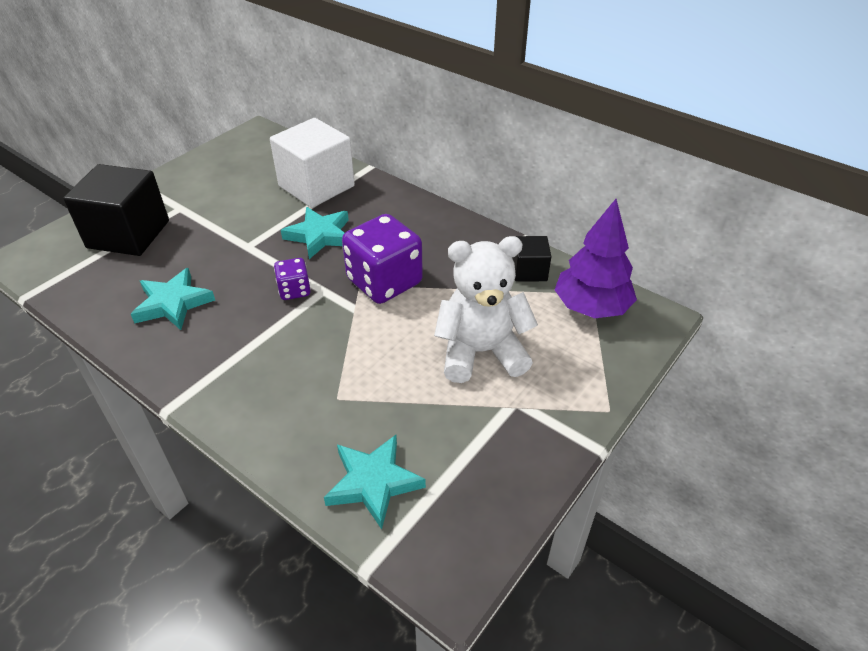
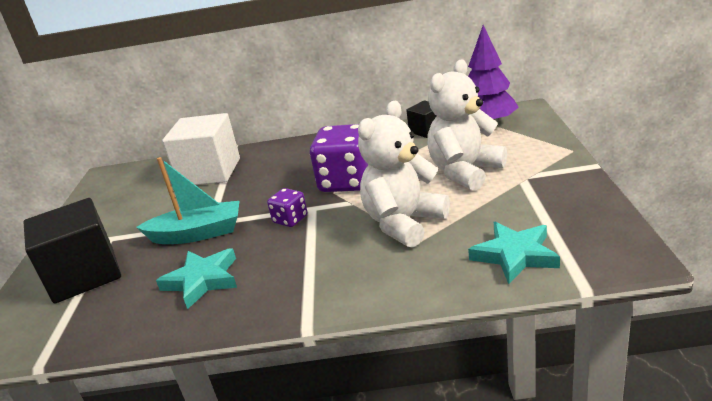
camera: 35 degrees left, 15 degrees down
(227, 251) = (198, 233): none -> turquoise boat
(319, 235) = (258, 189): turquoise star -> none
(354, 368) = (403, 223): none -> white teddy bear

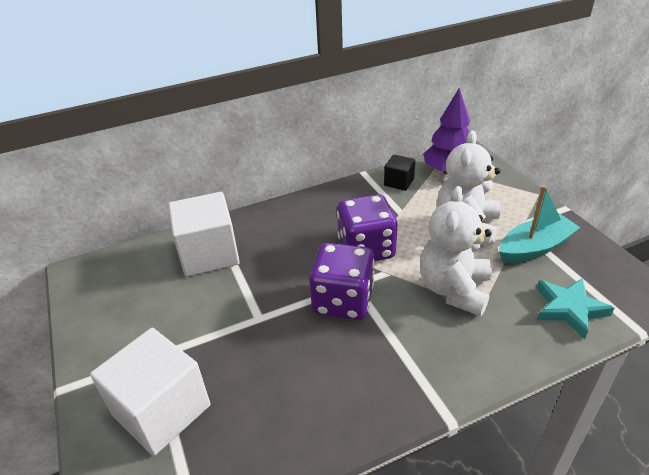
camera: 25 degrees left, 10 degrees up
(85, 275) = (161, 410): black cube -> white cube
(198, 233) = (256, 333): turquoise boat -> turquoise boat (534, 248)
(202, 280) = (306, 390): turquoise star -> none
(290, 219) = (343, 301): purple dice -> purple dice, size x1.99

